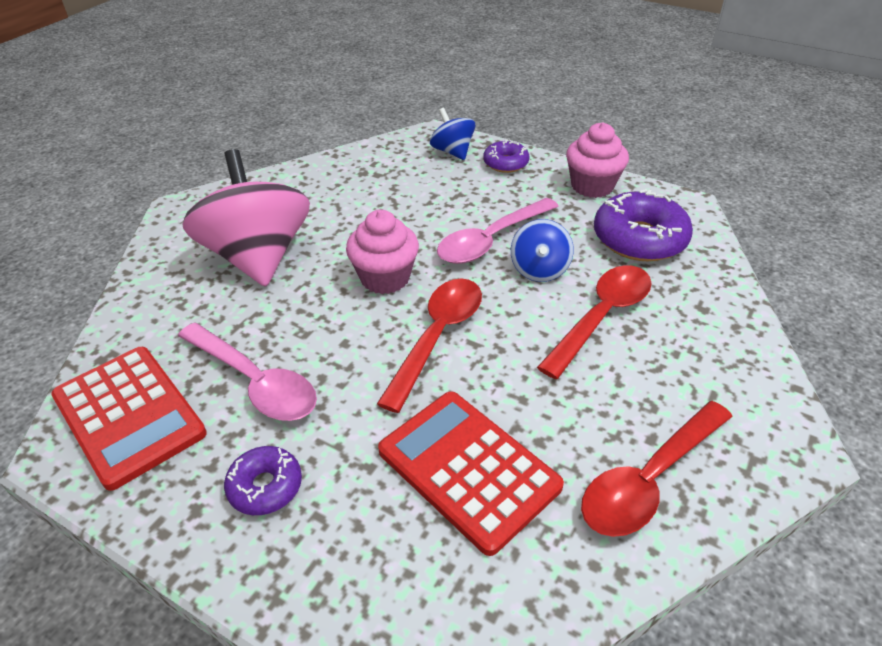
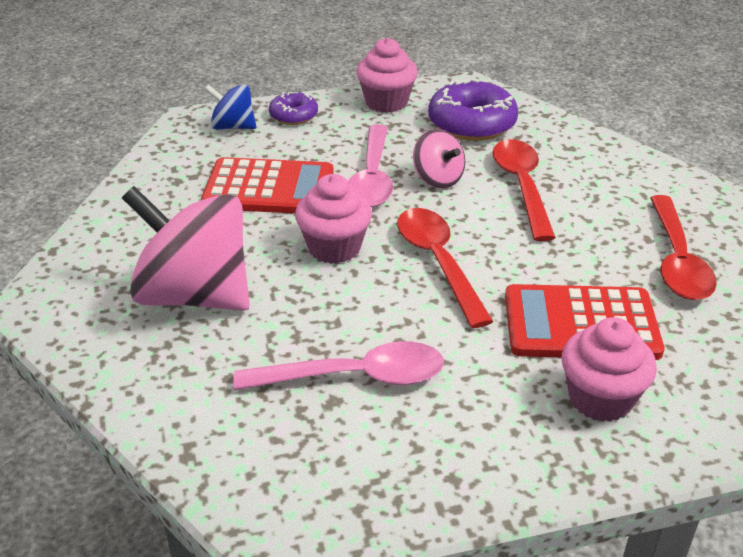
camera: 45 degrees left, 5 degrees down
(129, 415) = (291, 469): red calculator -> red calculator (269, 188)
(265, 486) = (477, 428): purple donut -> none
(384, 545) = (600, 398): none -> pink cupcake
(539, 269) = (437, 179): blue spinning top -> pink spinning top

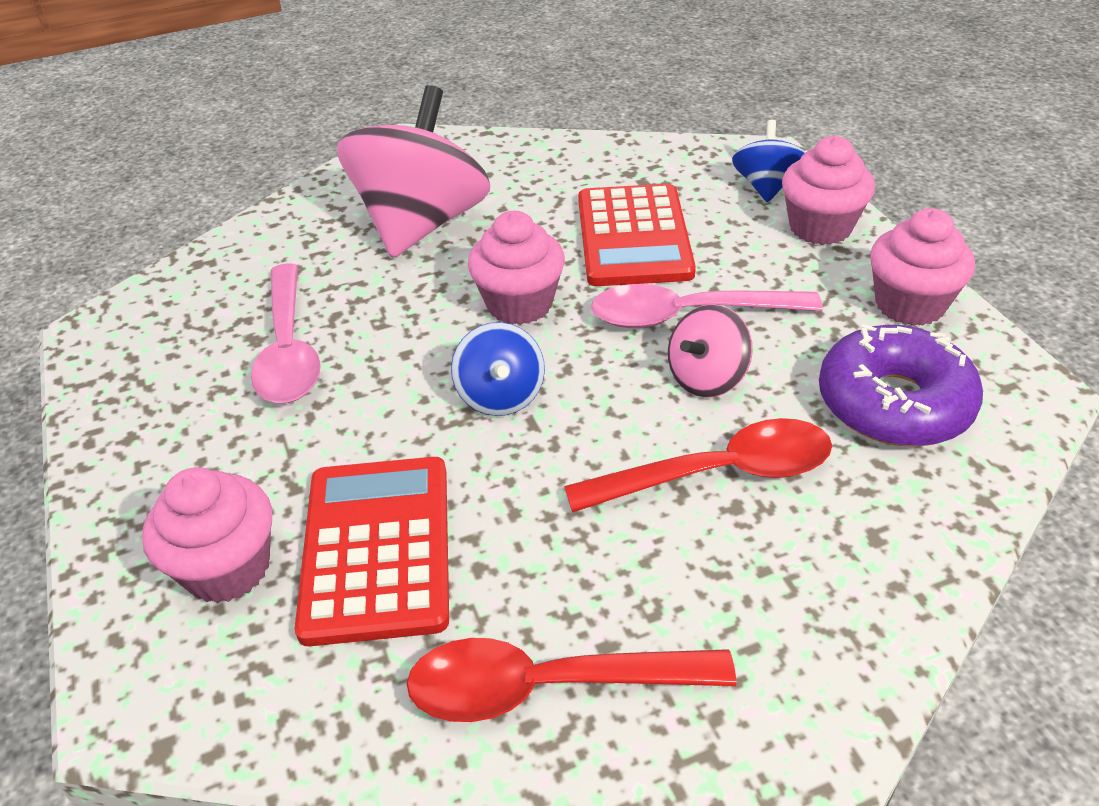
camera: 85 degrees right, 5 degrees up
(293, 115) = (820, 227): purple donut -> pink cupcake
(438, 263) = (500, 396): red spoon -> blue spinning top

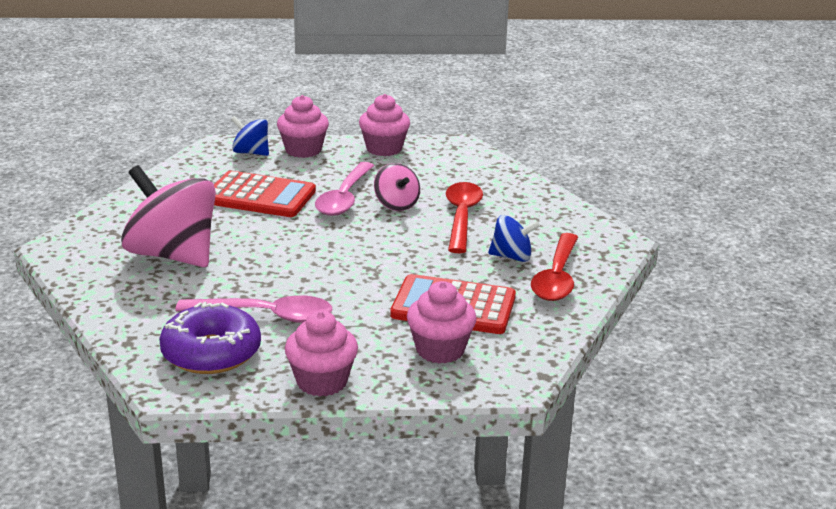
camera: 75 degrees left, 15 degrees down
(500, 396) = (366, 257): blue spinning top -> blue spinning top (512, 257)
(519, 304) = (291, 239): pink cupcake -> pink cupcake (322, 382)
(894, 403) = (446, 170): purple donut -> purple donut (211, 352)

